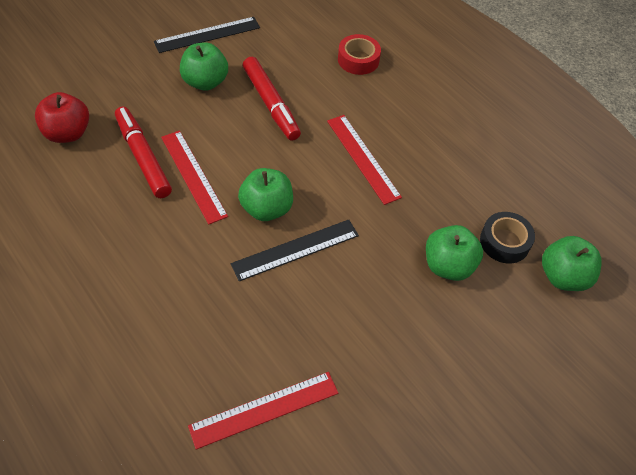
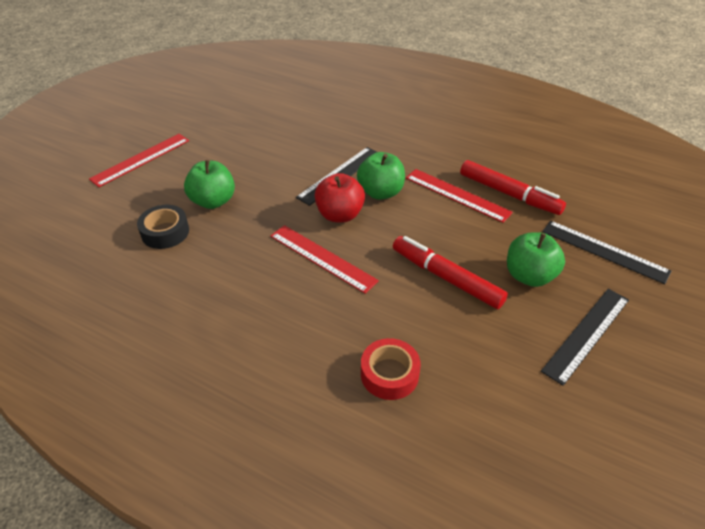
camera: 160 degrees right, 10 degrees down
(67, 133) = (586, 190): red apple -> red apple (340, 215)
(125, 77) = (604, 251): none -> black ruler
(264, 409) = (309, 104): red ruler -> red ruler (141, 159)
(563, 276) = (110, 223): green apple -> none

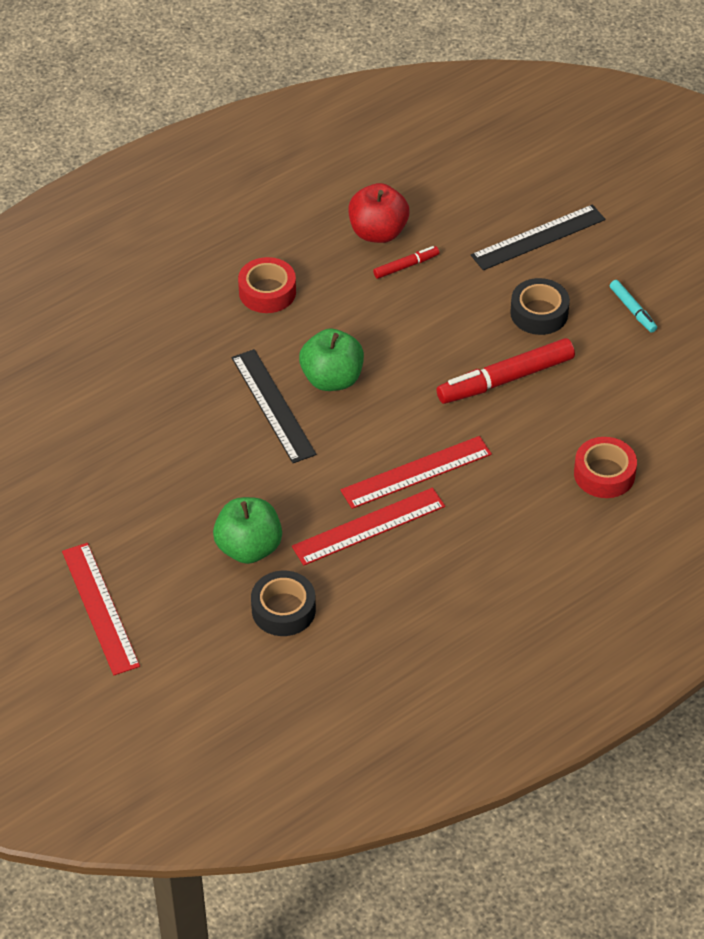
camera: 65 degrees left, 5 degrees up
(340, 215) = (351, 432): red apple -> red apple (378, 232)
(432, 145) = (267, 292): none -> red tape
(457, 195) = (379, 311): red ruler -> red ruler (368, 526)
(509, 194) = (406, 266): red marker -> red marker, size x0.50
(529, 276) = (539, 313): green apple -> black tape
(586, 334) = (632, 310): black ruler -> turquoise marker

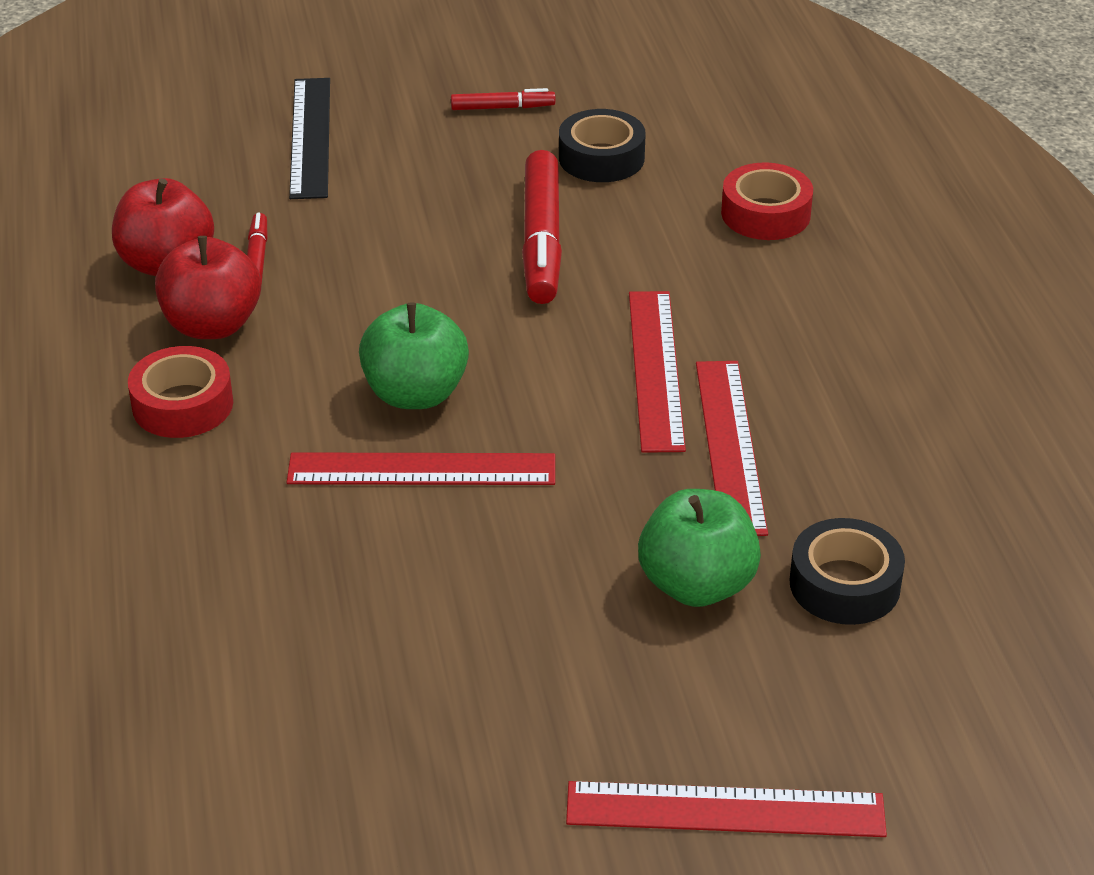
camera: 65 degrees left, 10 degrees down
(273, 405) = (422, 469): black ruler -> red ruler
(337, 274) = (212, 325): none -> red apple
(539, 313) = (446, 177): black tape -> black tape (601, 158)
(632, 310) = (502, 108): turquoise marker -> red marker

